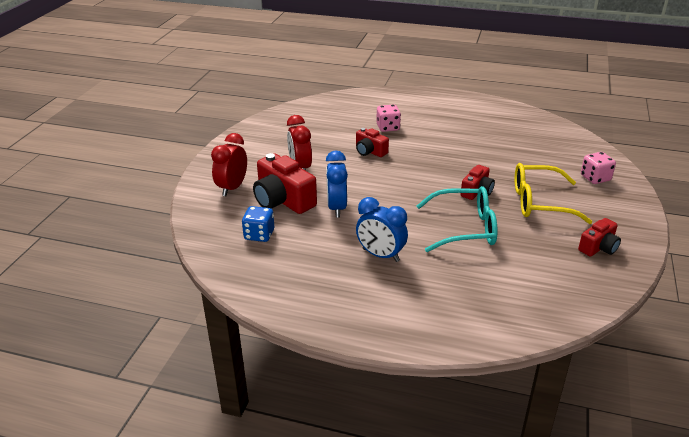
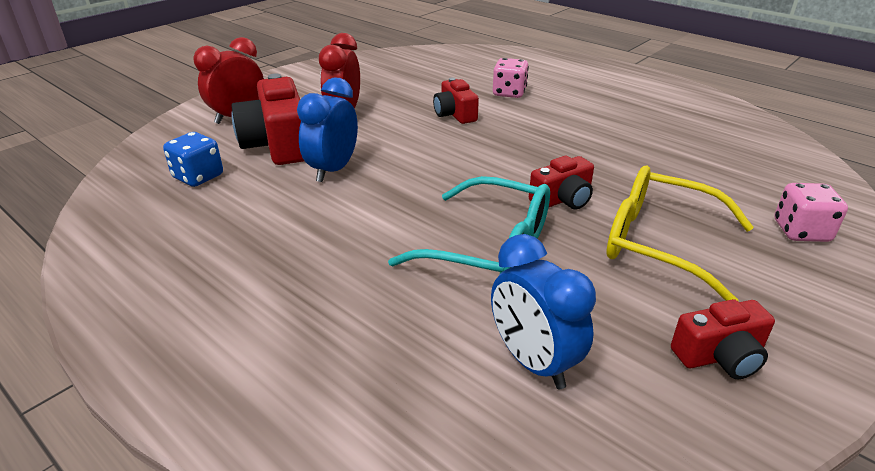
camera: 25 degrees right, 0 degrees up
(380, 255) = (319, 249): blue clock -> blue clock (533, 362)

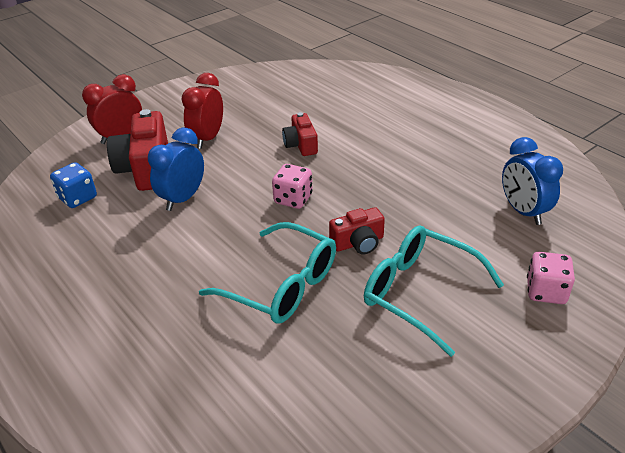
camera: 10 degrees right, 5 degrees up
(509, 93) = (357, 123): pink dice -> pink dice (293, 199)
(533, 362) = (278, 387): blue clock -> blue clock (523, 211)
(659, 243) = (419, 292): yellow glasses -> turquoise glasses
(720, 356) = (419, 398): red camera -> none

